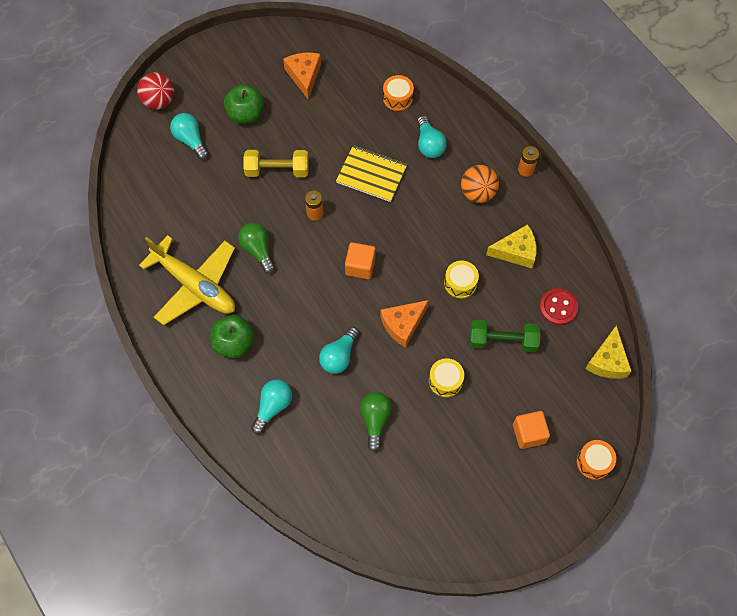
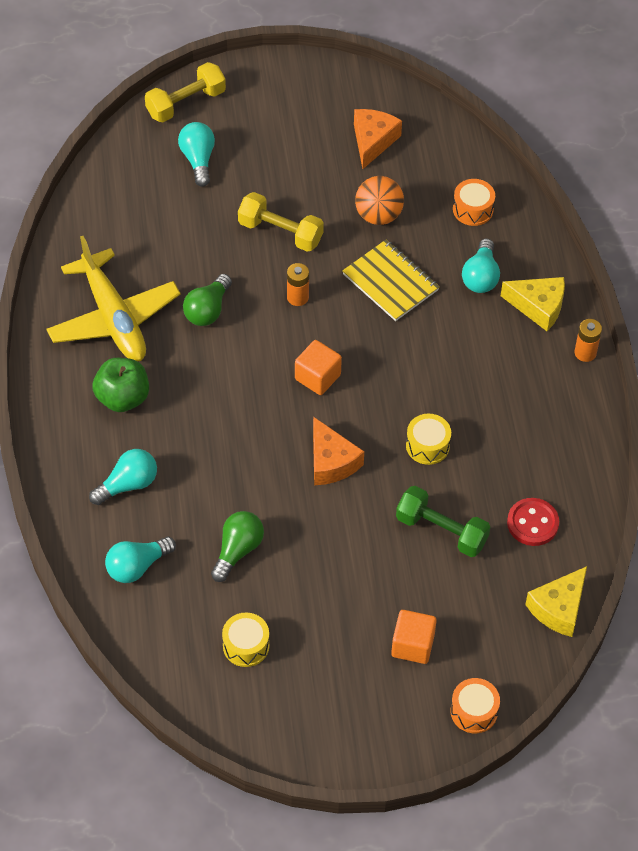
camera: 25 degrees right, 10 degrees down
(159, 101) = (186, 103): red ball -> yellow dumbbell
(246, 114) = (279, 156): green apple -> none
(258, 250) = (207, 310): green light bulb -> green light bulb turned 150 degrees counterclockwise
(339, 356) = (236, 464): turquoise light bulb -> turquoise light bulb (137, 566)
(403, 324) = (331, 462): orange cheese -> orange cheese turned 105 degrees counterclockwise
(445, 381) = (346, 544): yellow drum -> yellow drum (246, 645)
(478, 193) = (509, 355): orange ball -> orange ball (378, 215)
(516, 251) = (517, 439): yellow cheese -> yellow cheese (538, 306)

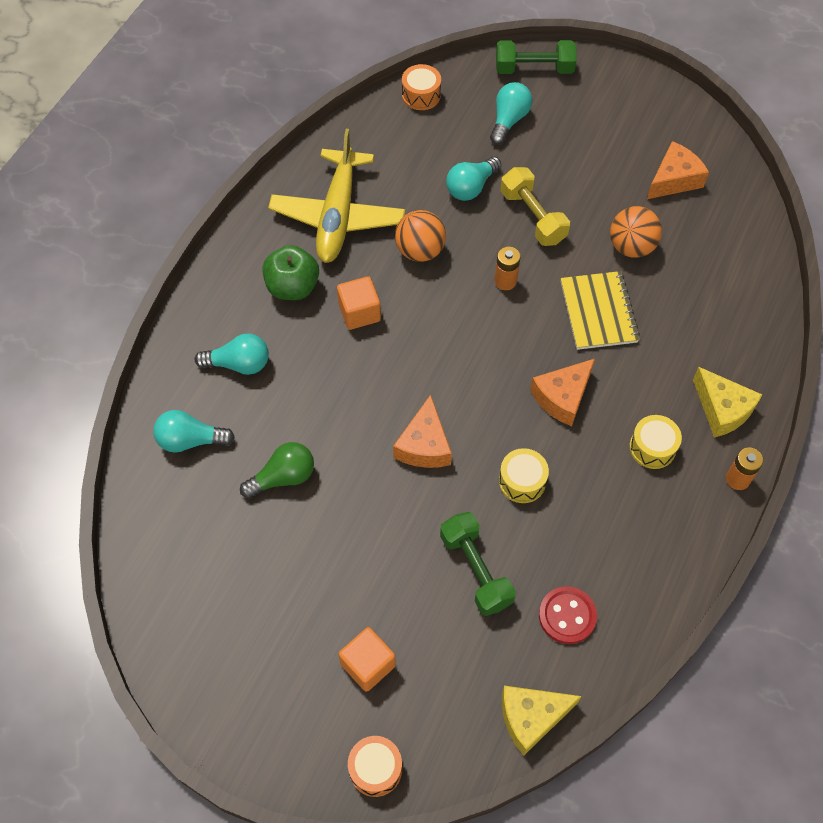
camera: 35 degrees right, 5 degrees up
(186, 103) = (534, 69): yellow dumbbell -> green dumbbell
(207, 310) = (420, 251): green light bulb -> orange ball
(246, 645) = (223, 569): yellow drum -> yellow drum (652, 447)
(317, 377) = (470, 361): orange cube -> orange cube (359, 312)
(411, 364) = (562, 397): none -> orange cheese
(473, 209) = (723, 286): orange drum -> orange drum (421, 95)
(480, 277) = (686, 352): turquoise light bulb -> turquoise light bulb (471, 187)

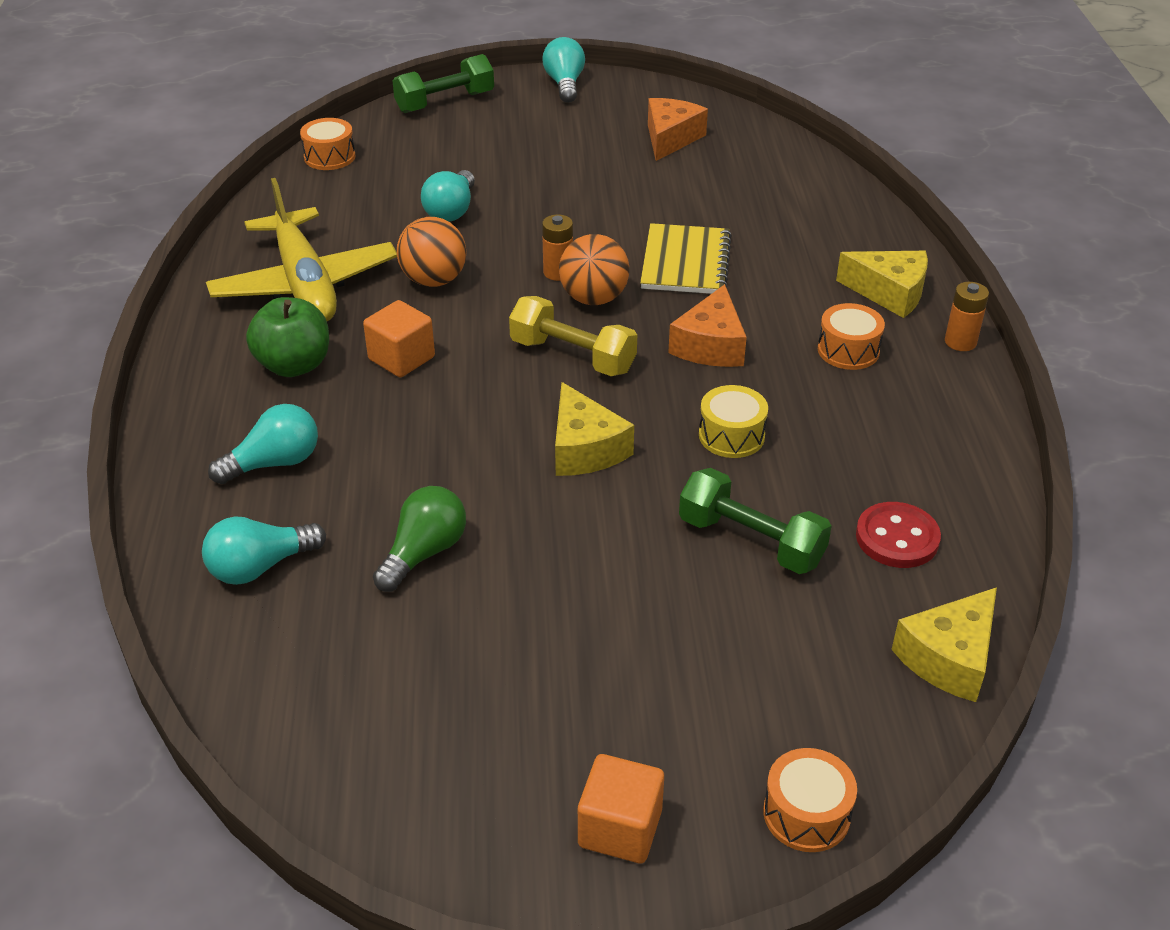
camera: 30 degrees left, 20 degrees down
(368, 665) = (699, 701): orange cube -> orange cube (620, 828)
(424, 445) = (585, 448): orange cheese -> yellow cheese
(509, 120) = (450, 147): turquoise light bulb -> turquoise light bulb (565, 84)
(532, 217) = (543, 212): yellow dumbbell -> yellow dumbbell (572, 356)
(598, 312) = (685, 262): yellow notebook -> yellow notebook turned 45 degrees clockwise
(631, 247) = (673, 201): orange ball -> orange ball (594, 298)
(652, 447) = (848, 350): yellow drum -> orange drum

